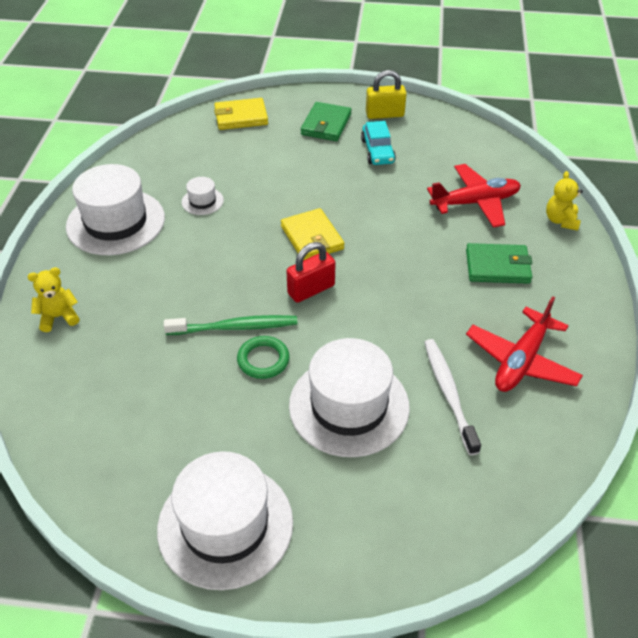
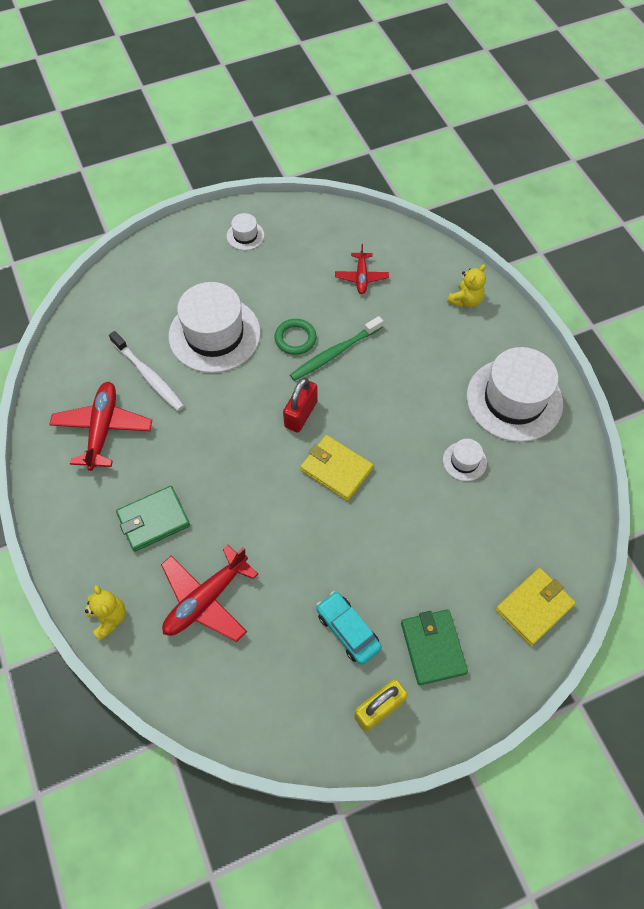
camera: 150 degrees right, 15 degrees up
(135, 393) = (361, 277): none -> red plane
(225, 525) = (245, 235): white hat -> white hat, size x0.44

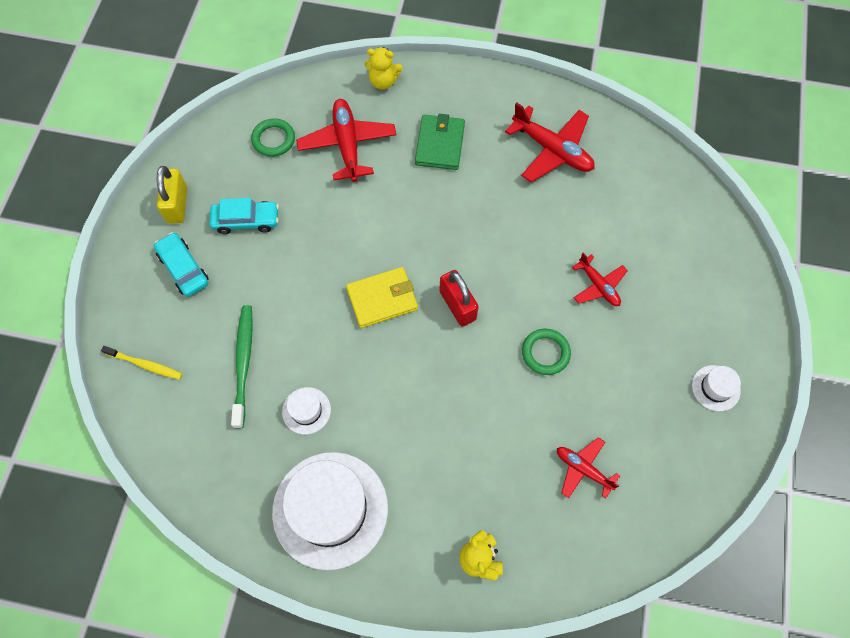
camera: 125 degrees right, 5 degrees up
(148, 376) = (585, 209): white toothbrush -> none
(214, 334) = (598, 286): white hat -> red plane
(245, 673) = (273, 139): none -> green ring
(334, 353) = (503, 377): green toothbrush -> green toothbrush (243, 363)
(433, 647) = (183, 268): green wallet -> turquoise car
(534, 607) = (145, 365): yellow wallet -> yellow toothbrush

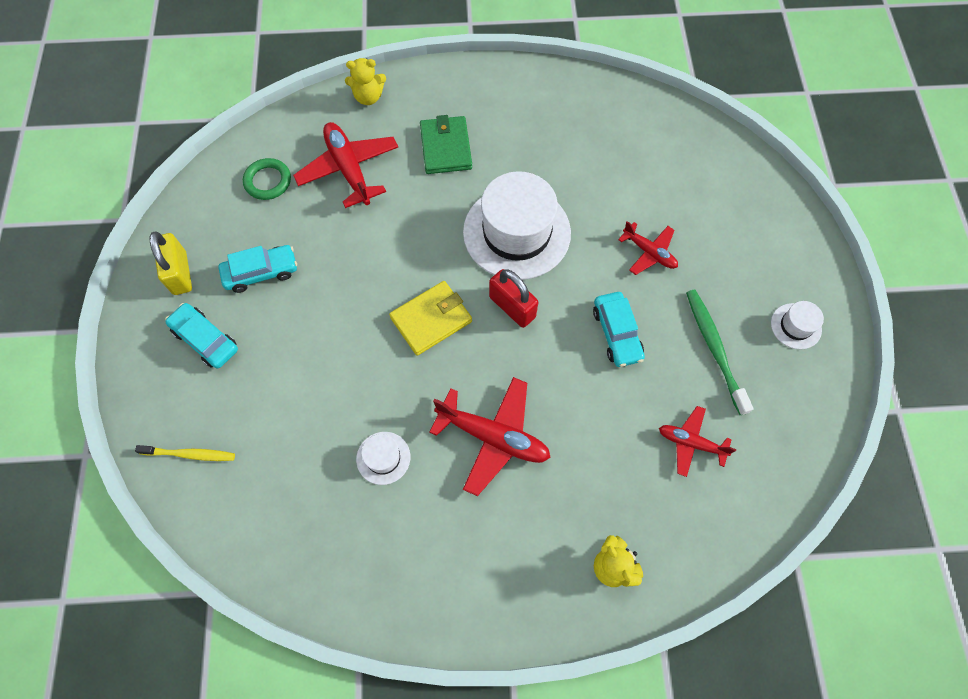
camera: 15 degrees left, 0 degrees up
(243, 363) = (300, 424): green toothbrush -> green toothbrush (714, 348)
(330, 509) = (439, 557): white hat -> white hat (516, 232)
(545, 353) = (616, 333): green ring -> turquoise car
(552, 150) = (562, 128): red plane -> red plane (493, 437)

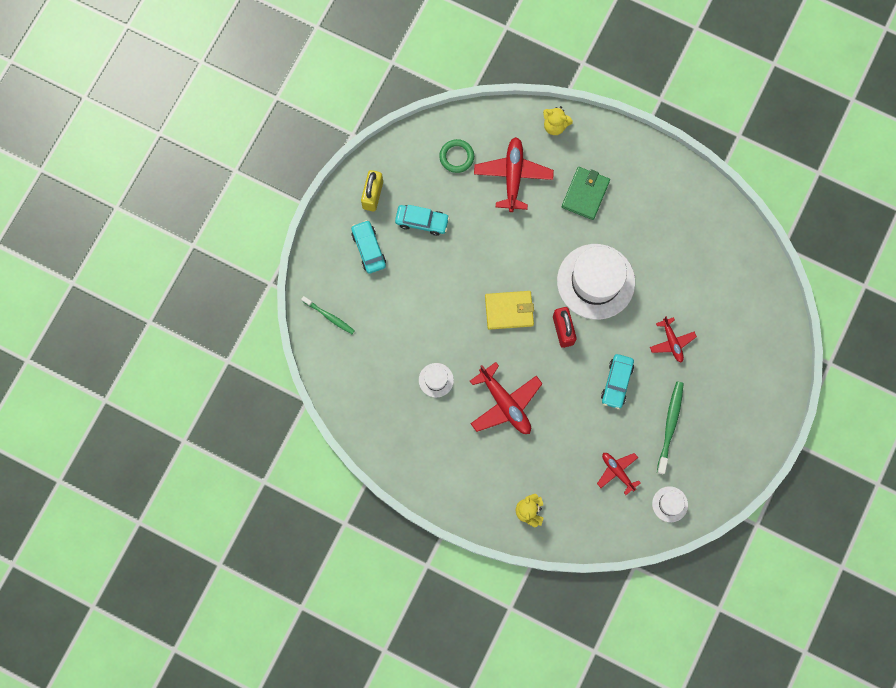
camera: 30 degrees right, 10 degrees up
(190, 454) = (329, 317): yellow toothbrush -> green toothbrush
(796, 326) = (731, 440): white hat -> white hat (670, 504)

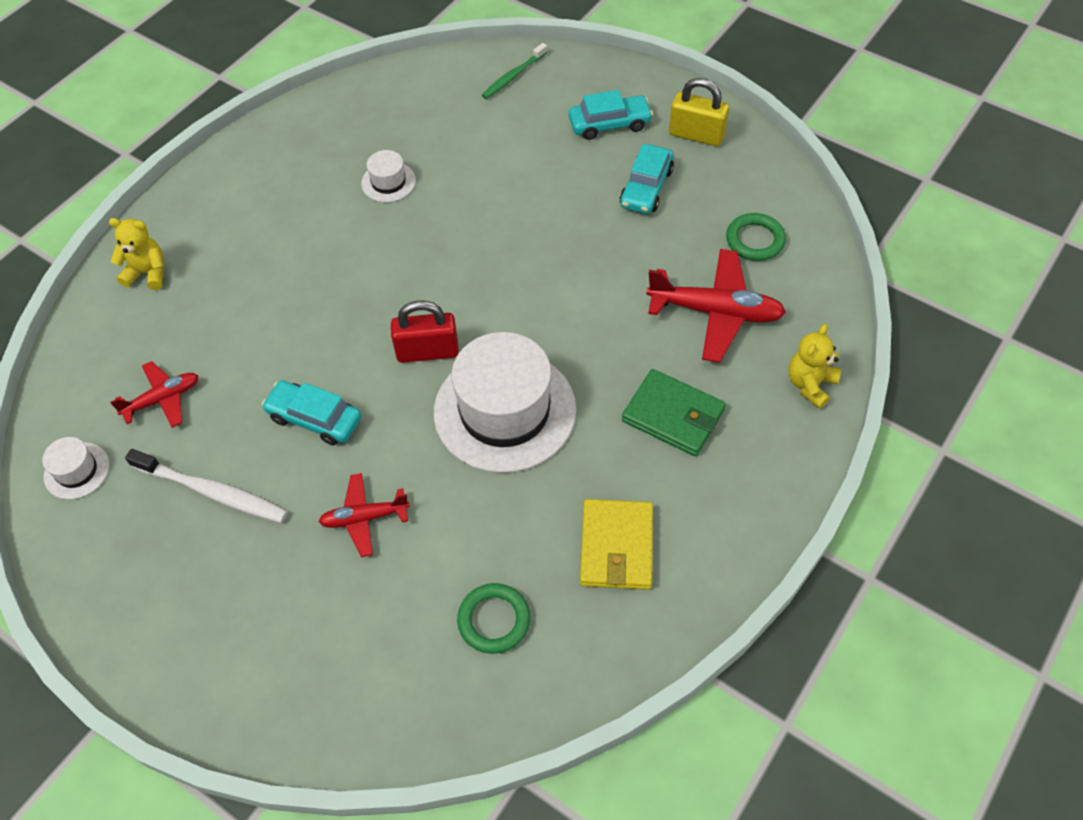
camera: 100 degrees right, 20 degrees down
(505, 403) = (326, 261): red plane -> none
(509, 310) = (478, 282): yellow wallet -> yellow wallet (617, 546)
(670, 425) = (212, 492): green toothbrush -> white toothbrush
(715, 268) = (494, 620): none -> green ring

